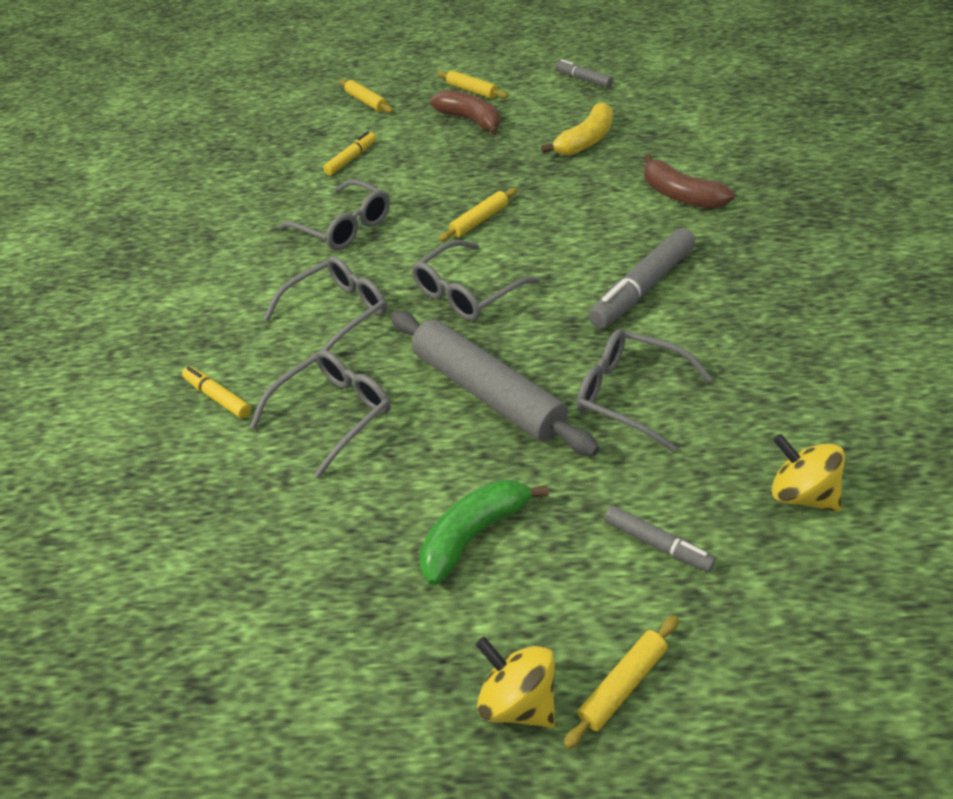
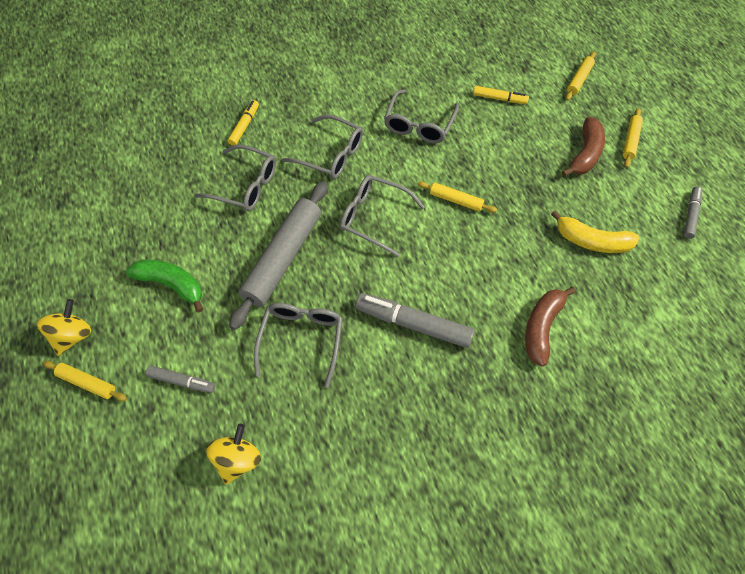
camera: 65 degrees right, 15 degrees up
(657, 544) = (182, 381): grey marker -> grey marker turned 90 degrees counterclockwise

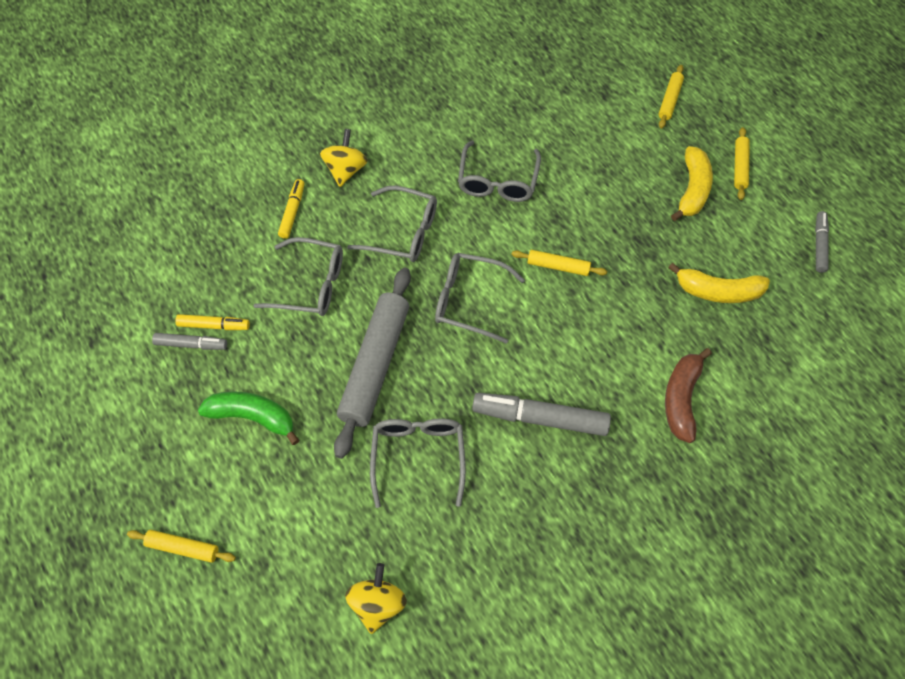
camera: 10 degrees left, 0 degrees up
(72, 336) = (151, 496): yellow spinning top -> yellow spinning top (345, 170)
(182, 381) = (292, 527): grey marker -> grey marker (191, 344)
(499, 99) = (583, 136): yellow marker -> yellow marker (214, 326)
(585, 154) = (692, 190): brown banana -> yellow banana

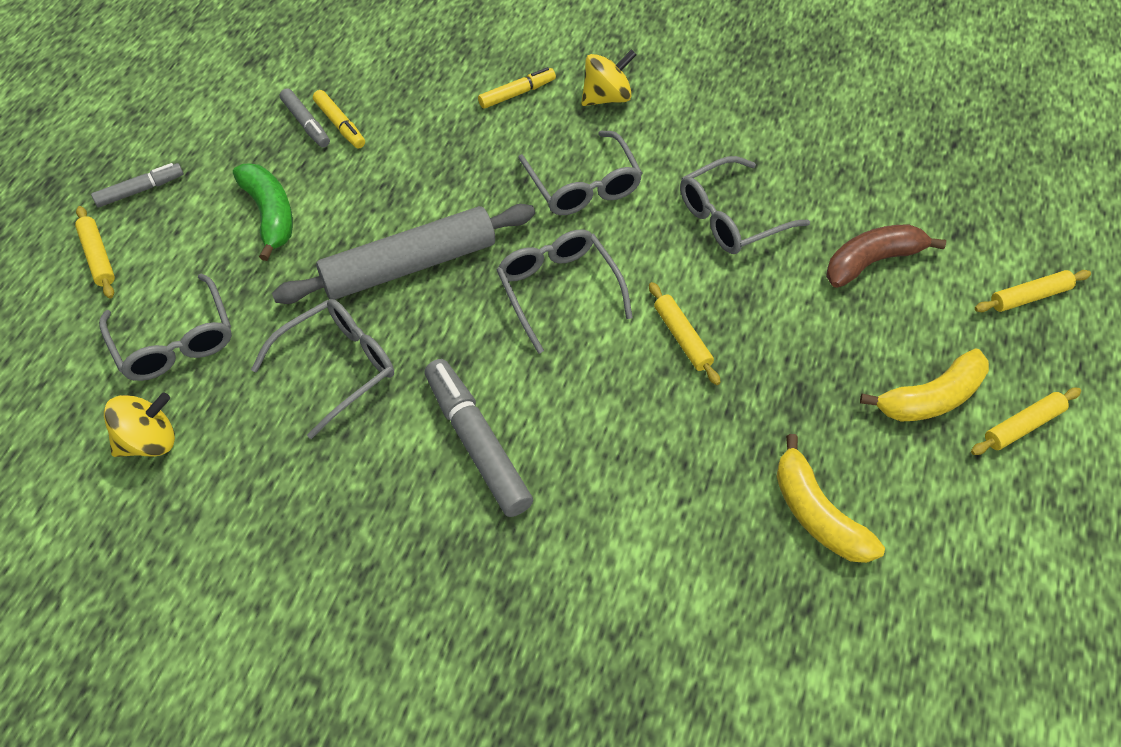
camera: 50 degrees right, 5 degrees down
(310, 285) = (450, 159): grey glasses -> grey glasses (174, 341)
(681, 399) = (631, 567): brown banana -> brown banana (872, 261)
(819, 245) = (1011, 586): grey marker -> grey marker (140, 190)

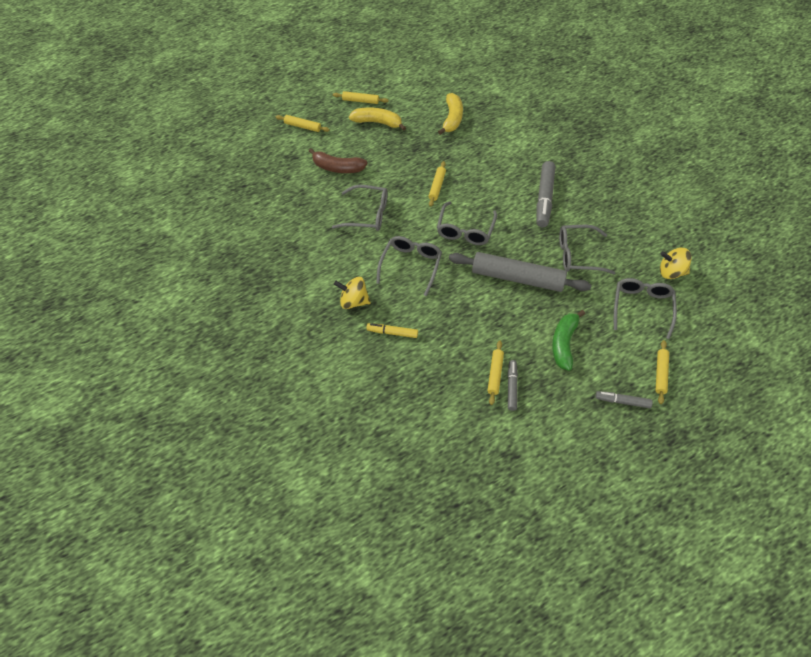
camera: 140 degrees left, 0 degrees up
(340, 125) = (495, 374): yellow marker -> yellow rolling pin

